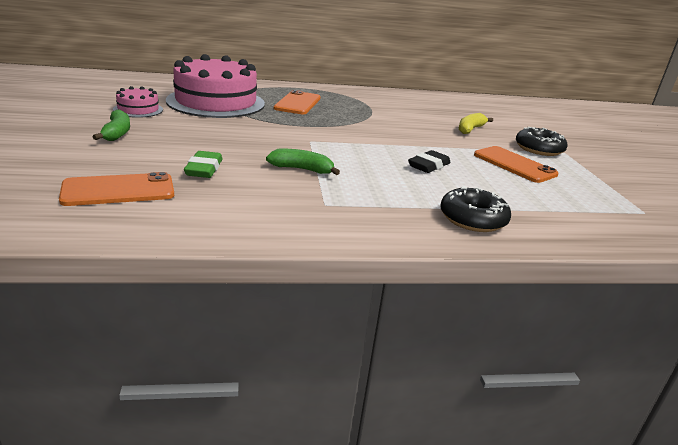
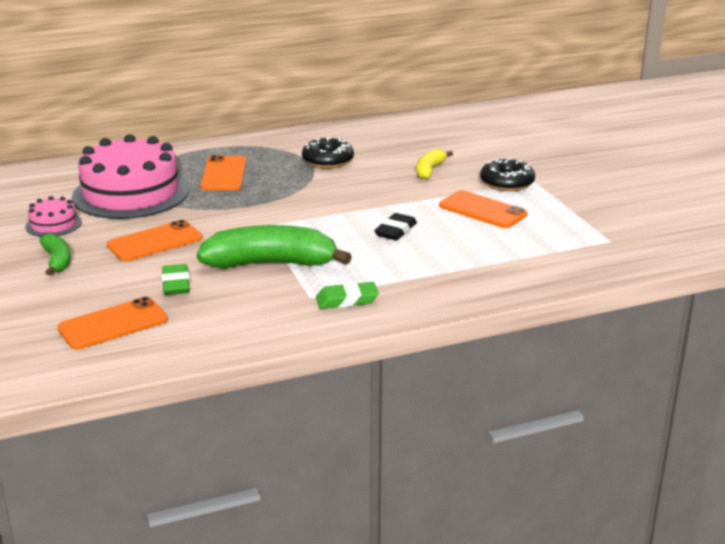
camera: 10 degrees left, 0 degrees up
(210, 135) = (155, 242): none -> orange phone
(302, 169) = (271, 263): green banana -> green banana, size x1.94
(361, 214) = (347, 300): none -> green eraser
(473, 219) = (449, 283): black donut -> black donut (328, 161)

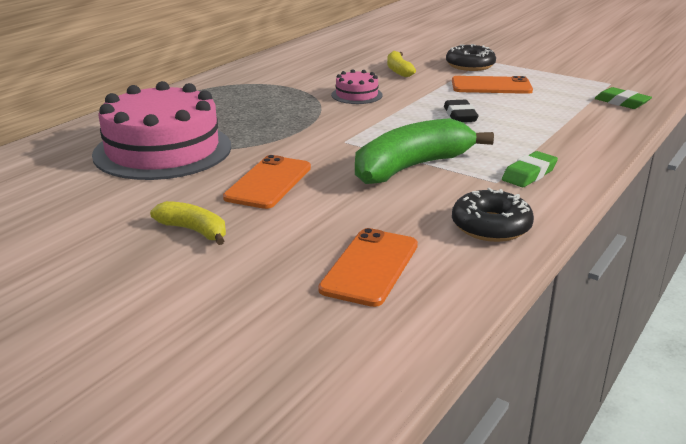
camera: 35 degrees left, 0 degrees up
(53, 224) = (125, 199): pink cake -> pink cake (356, 95)
(57, 261) = (194, 231): green banana -> yellow banana
(176, 284) = (361, 210): green eraser -> green eraser (621, 102)
(224, 174) = (229, 112): orange phone -> none
(328, 161) = (304, 82): black donut -> black donut (491, 226)

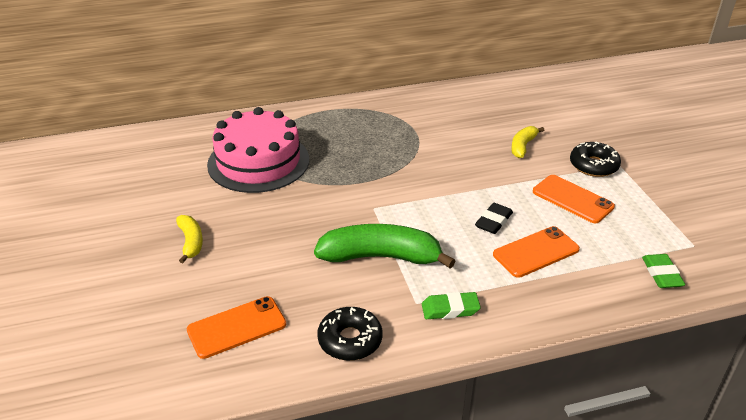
camera: 40 degrees right, 10 degrees up
(269, 182) = (277, 223): orange phone -> orange phone (536, 252)
(356, 95) = (449, 162): pink cake -> none

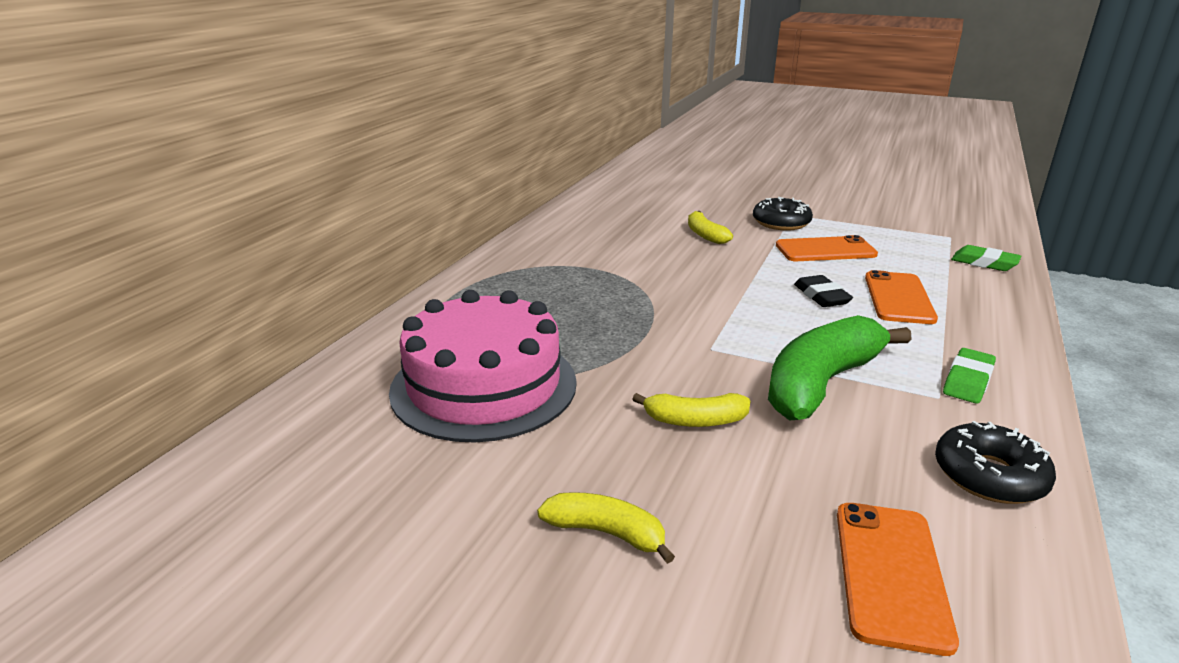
camera: 50 degrees left, 10 degrees down
(296, 231) = (694, 421): none -> yellow banana

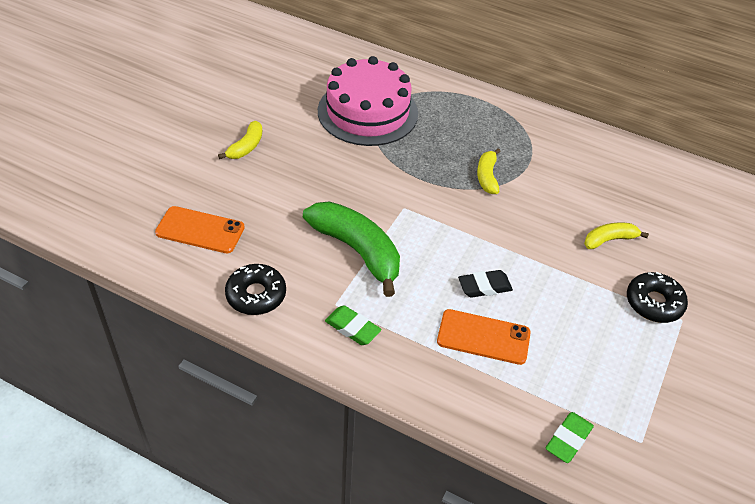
camera: 90 degrees right, 20 degrees up
(694, 421) = (324, 187): yellow banana -> yellow banana (487, 176)
(825, 250) = (585, 318): orange phone -> none

